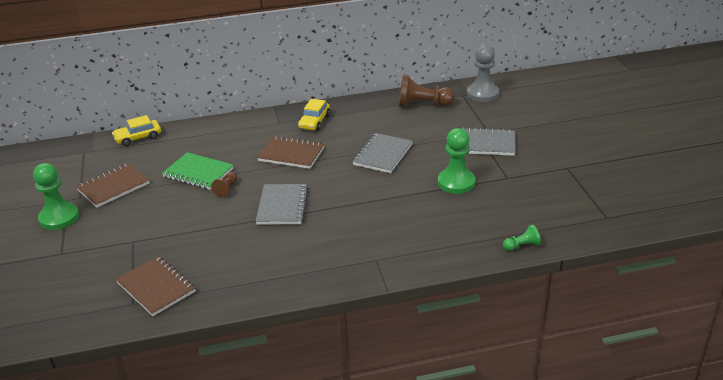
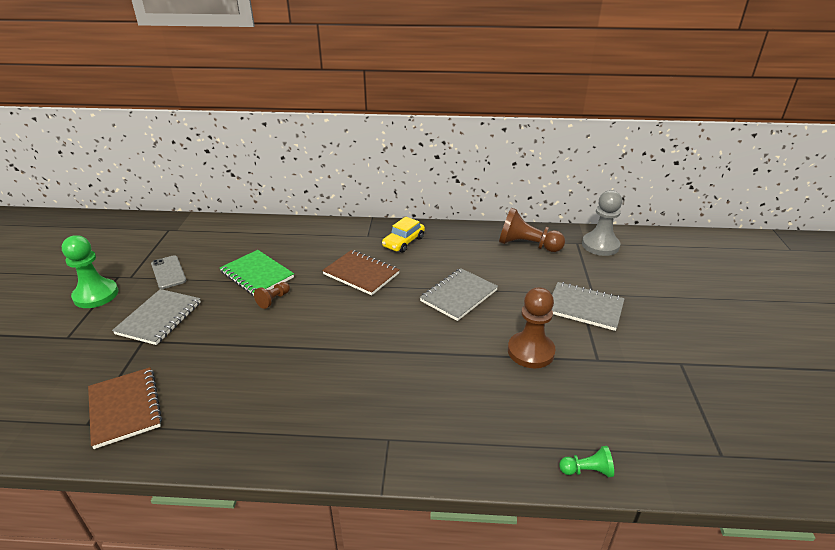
camera: 15 degrees right, 0 degrees up
(113, 187) = (168, 272): brown notebook -> grey phone
(138, 138) = (226, 225): yellow car -> none
(282, 206) = (319, 335): grey notebook -> grey notebook (159, 318)
(456, 182) = (530, 351): green pawn -> brown pawn

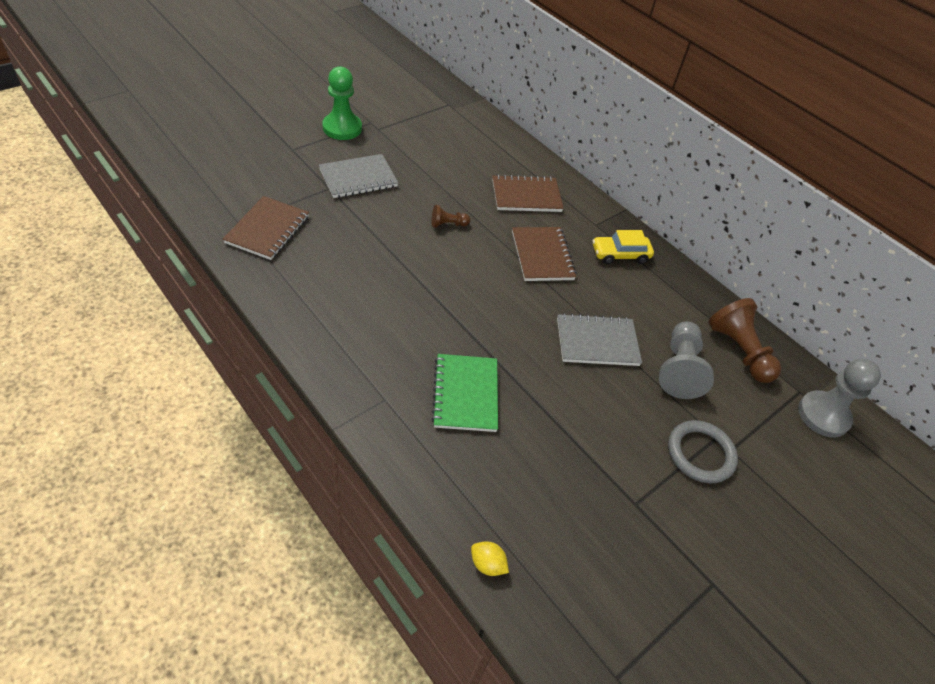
camera: 40 degrees right, 15 degrees up
(168, 272) = (406, 144): grey phone -> none
(257, 275) = (462, 193): green notebook -> green notebook (465, 394)
(302, 248) = (526, 196): none -> brown notebook
(516, 276) = (679, 369): none -> grey pawn
(530, 351) = (586, 441): brown pawn -> none
(584, 307) = (700, 453): grey notebook -> grey ring
(587, 470) = (487, 564): green pawn -> yellow lemon

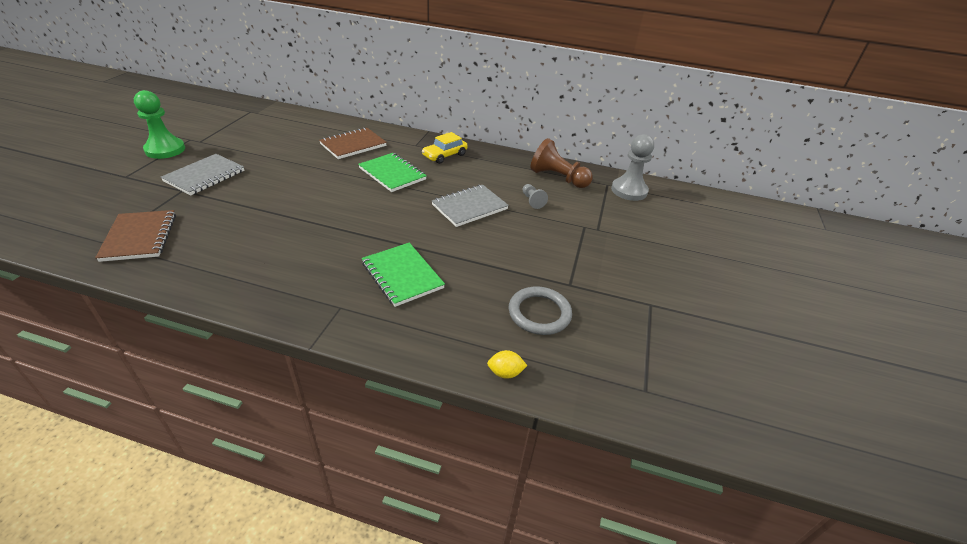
camera: 30 degrees left, 10 degrees down
(448, 224) = (305, 180): brown pawn -> none
(542, 255) = (392, 174): brown notebook -> green notebook
(679, 369) = (532, 201): grey pawn -> grey pawn, size x0.51
(700, 453) = (583, 239): grey ring -> grey ring (539, 313)

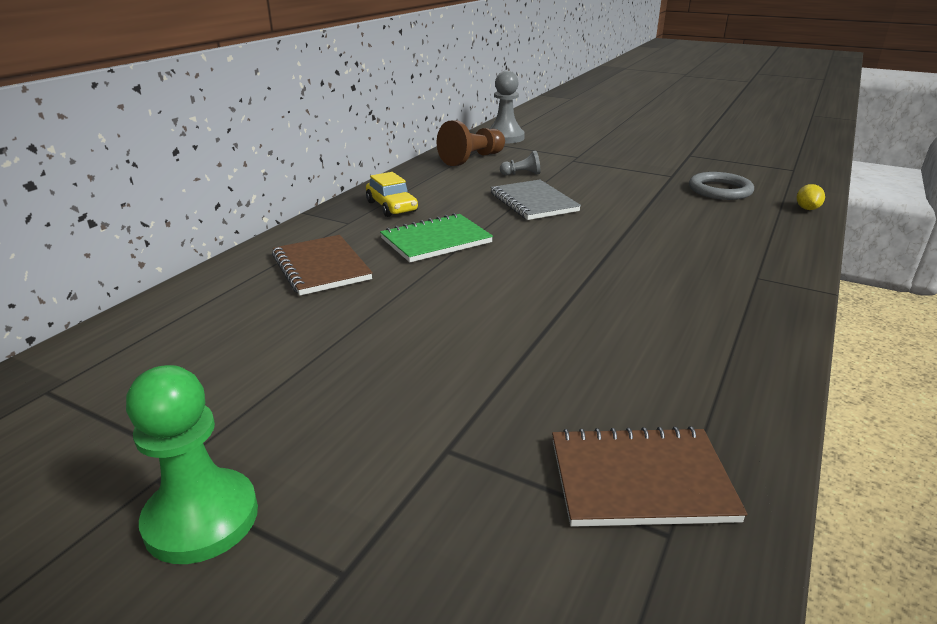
camera: 75 degrees left, 10 degrees down
(205, 176) = (388, 424): grey notebook -> none
(402, 275) = (683, 243): green notebook -> none

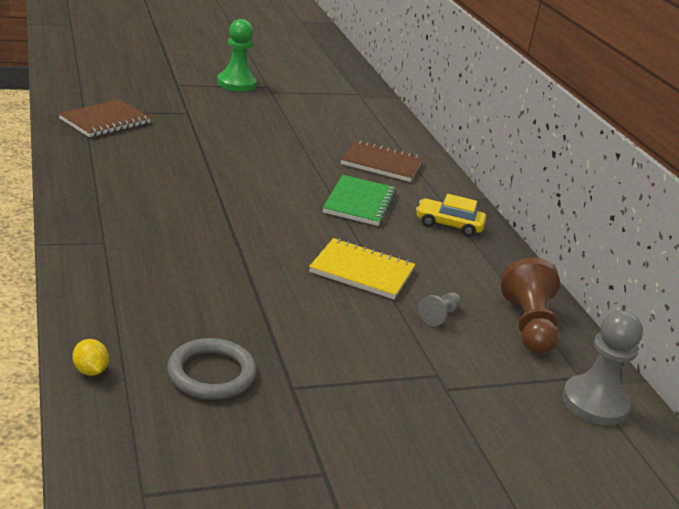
camera: 130 degrees right, 0 degrees up
(533, 202) = (362, 271): grey notebook -> yellow notebook

